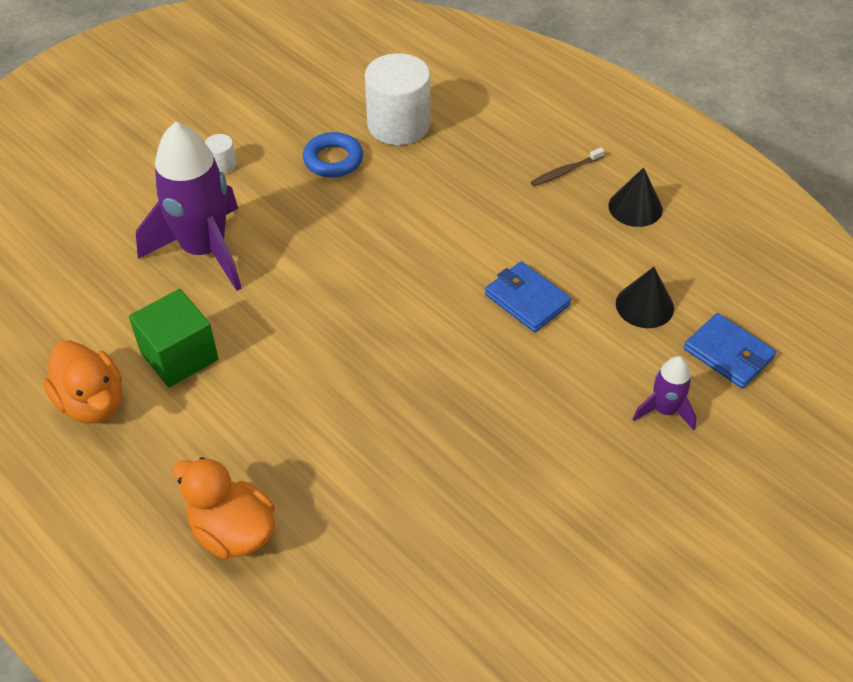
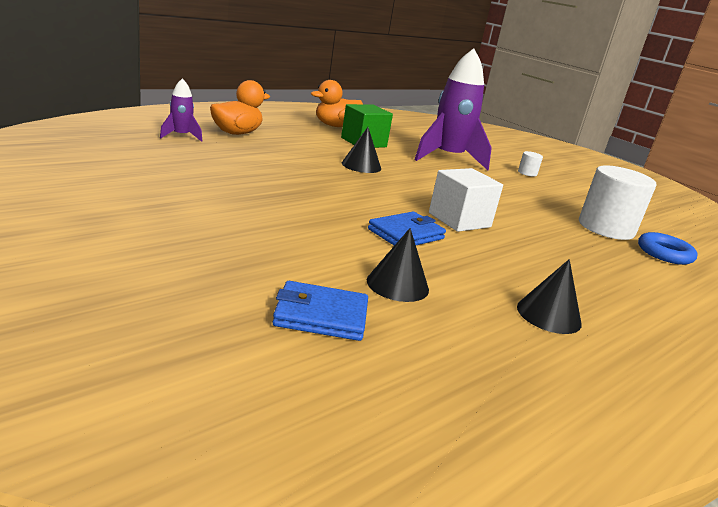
camera: 90 degrees right, 25 degrees down
(308, 351) = (361, 165): none -> black cone
(333, 160) = (549, 201): blue ring -> blue ring (664, 253)
(456, 252) = (459, 220): none -> white cube
(565, 171) = (587, 287): brown toothbrush -> none
(664, 410) = (259, 261): purple rocket -> purple rocket (181, 136)
(728, 354) = (321, 315): blue wallet -> blue wallet turned 45 degrees clockwise

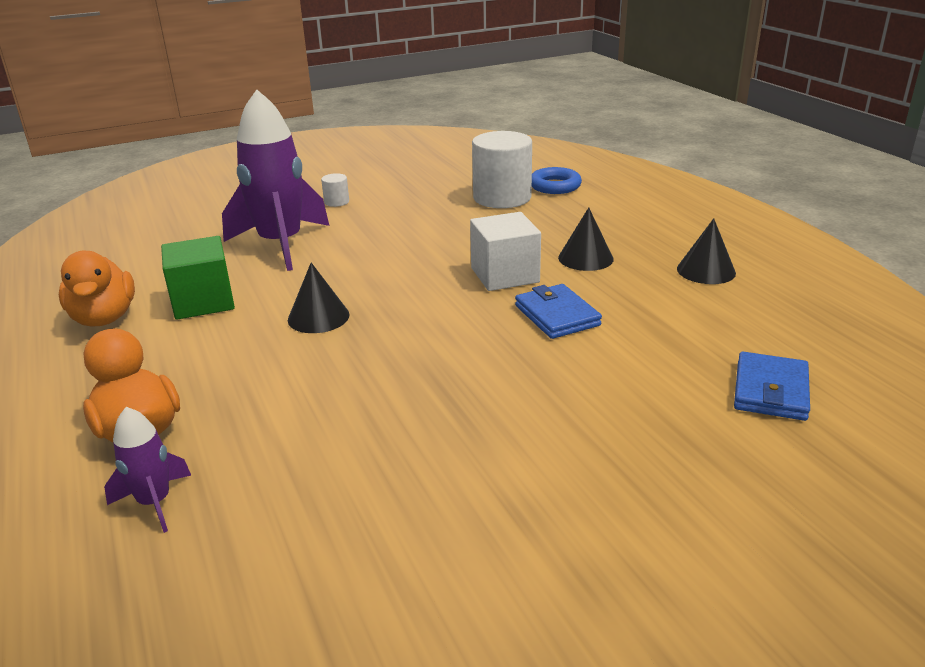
camera: 70 degrees left, 5 degrees up
(397, 284) = (684, 338): black cone -> black cone (585, 258)

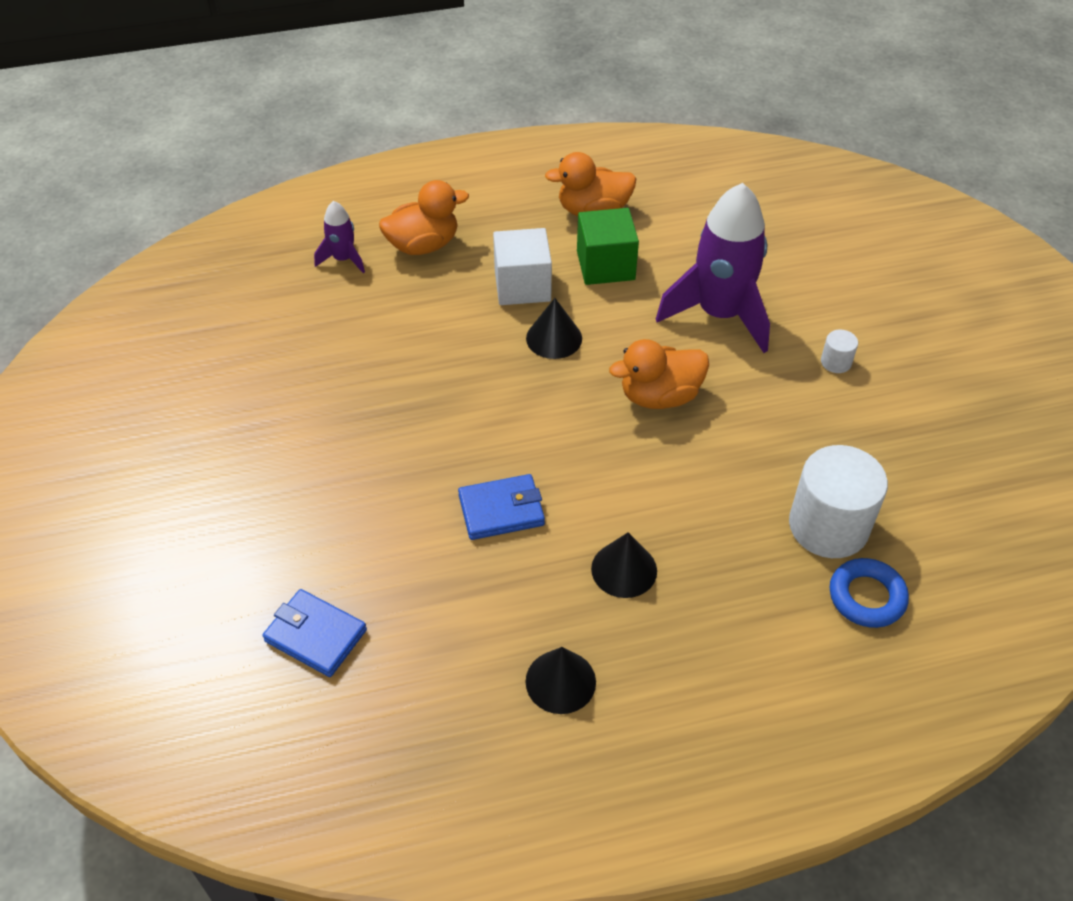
camera: 100 degrees right, 20 degrees up
(390, 260) = (659, 396): none -> orange duck
(505, 275) = (600, 486): white cube -> white cube (522, 286)

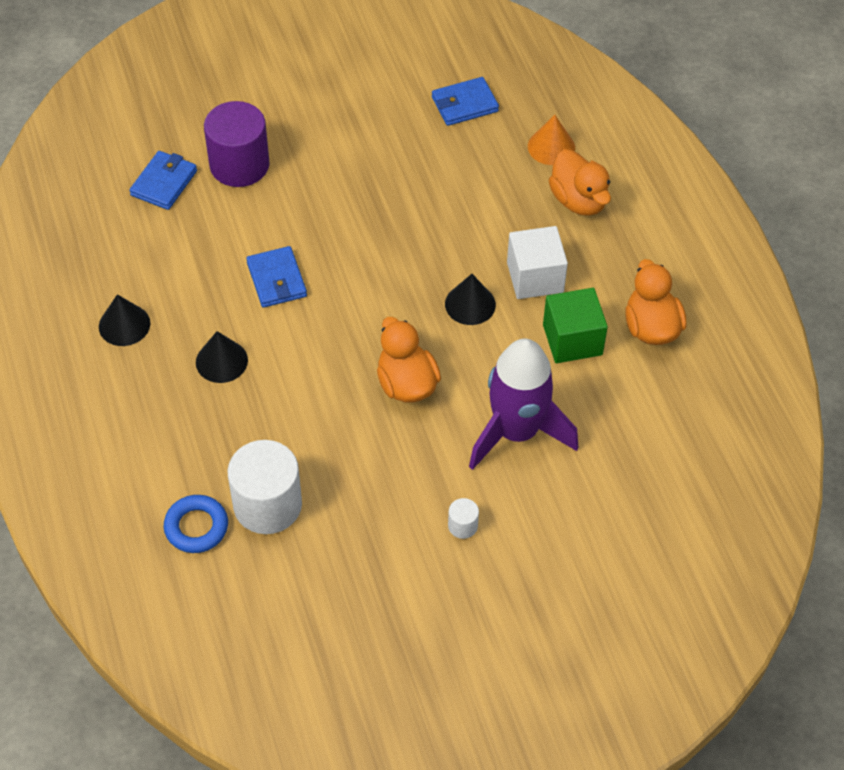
camera: 85 degrees right, 5 degrees up
(260, 323) = (464, 104): none -> blue wallet
(302, 546) = (239, 165): none -> purple cylinder
(343, 259) = (551, 147): purple rocket -> orange cone

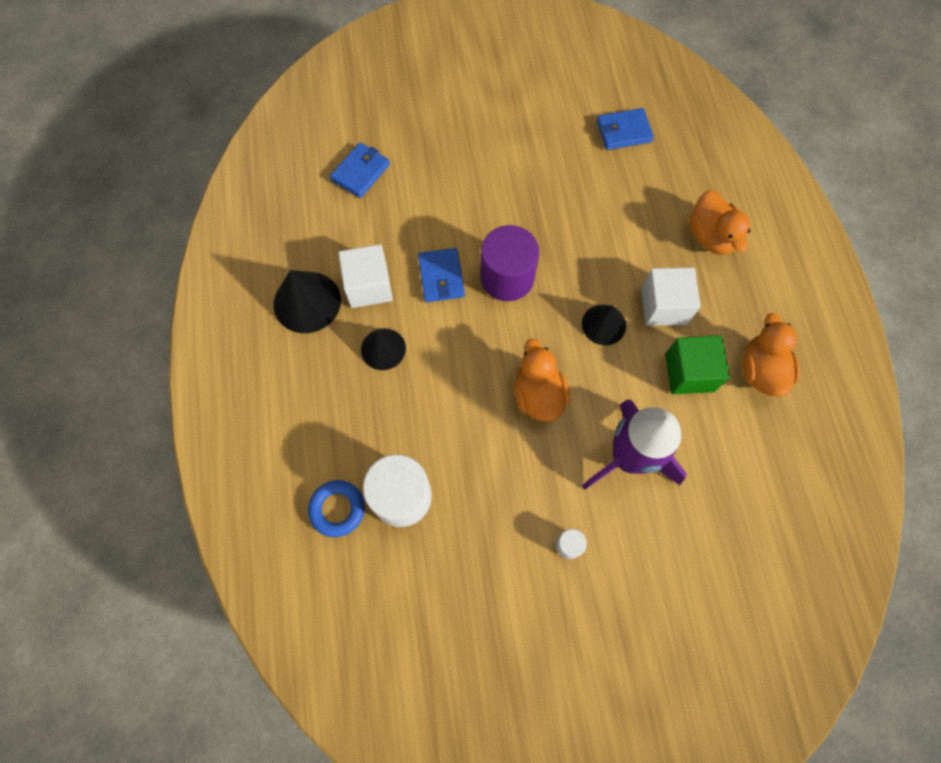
camera: 10 degrees right, 15 degrees up
(124, 325) = (307, 302): black cone -> black cone, size x1.54
(194, 299) = (369, 286): none -> white cube
(239, 165) = (426, 164): purple cylinder -> purple cylinder (507, 277)
(551, 147) = (693, 182): orange cone -> none

